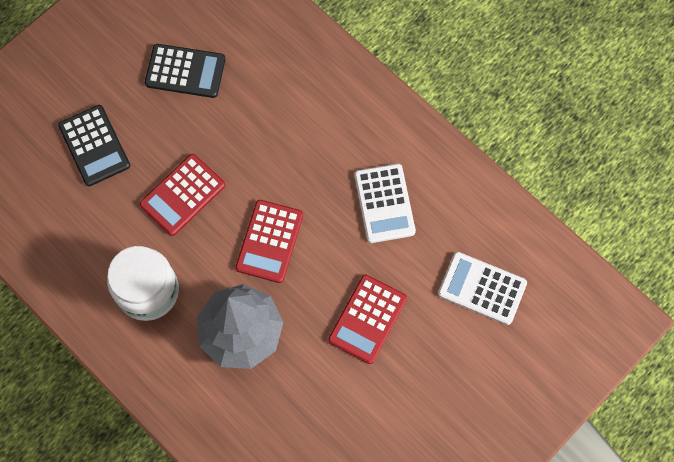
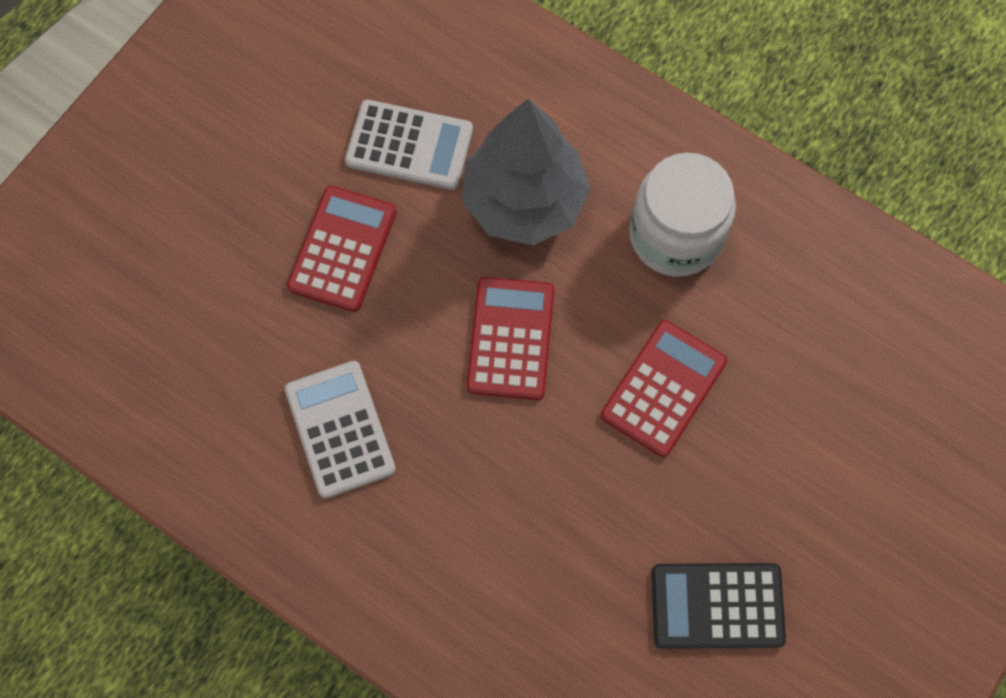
camera: 170 degrees right, 0 degrees up
(94, 146) = (828, 445): black calculator -> none
(482, 288) = (174, 322): white calculator -> white calculator (409, 146)

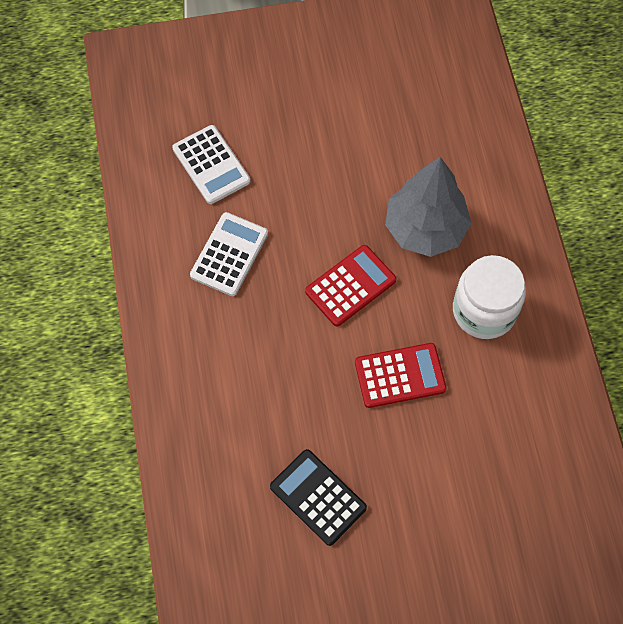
camera: 45 degrees right, 5 degrees down
(343, 249) = (315, 175): red calculator -> none
(409, 146) = (396, 155): white calculator -> white calculator (211, 165)

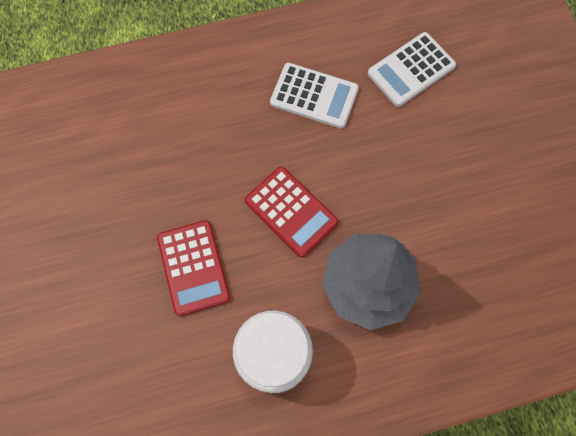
camera: 85 degrees right, 5 degrees up
(318, 497) = (67, 197): black calculator -> none

